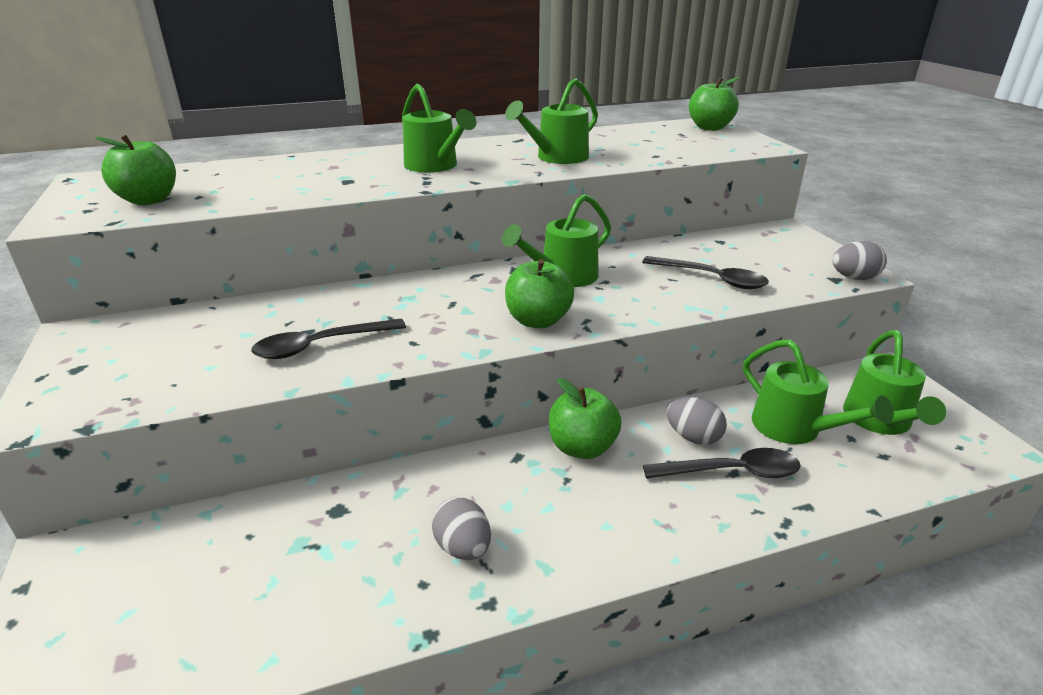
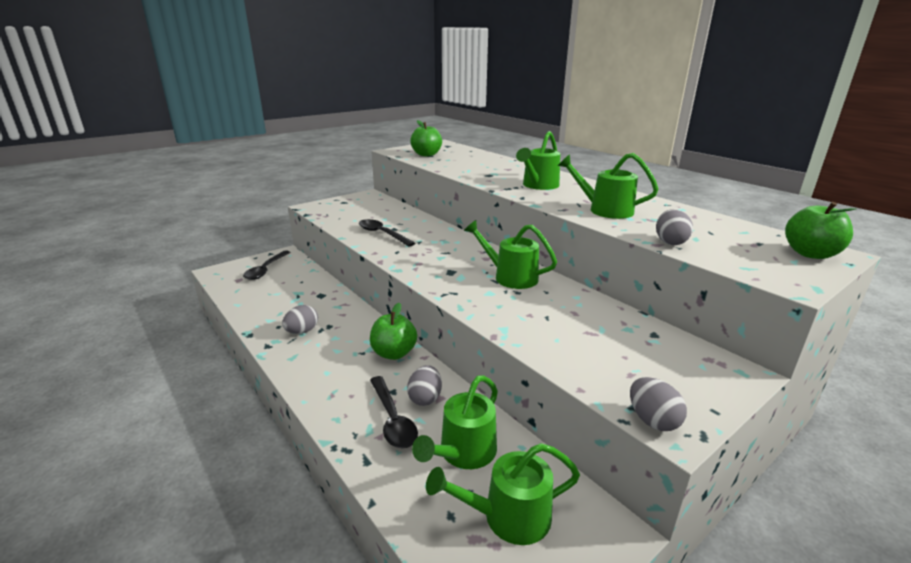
camera: 70 degrees right, 5 degrees down
(538, 321) = (442, 278): green apple -> none
(665, 156) = (670, 242): none -> grey egg
(712, 279) = (564, 335): black spoon -> black spoon (266, 270)

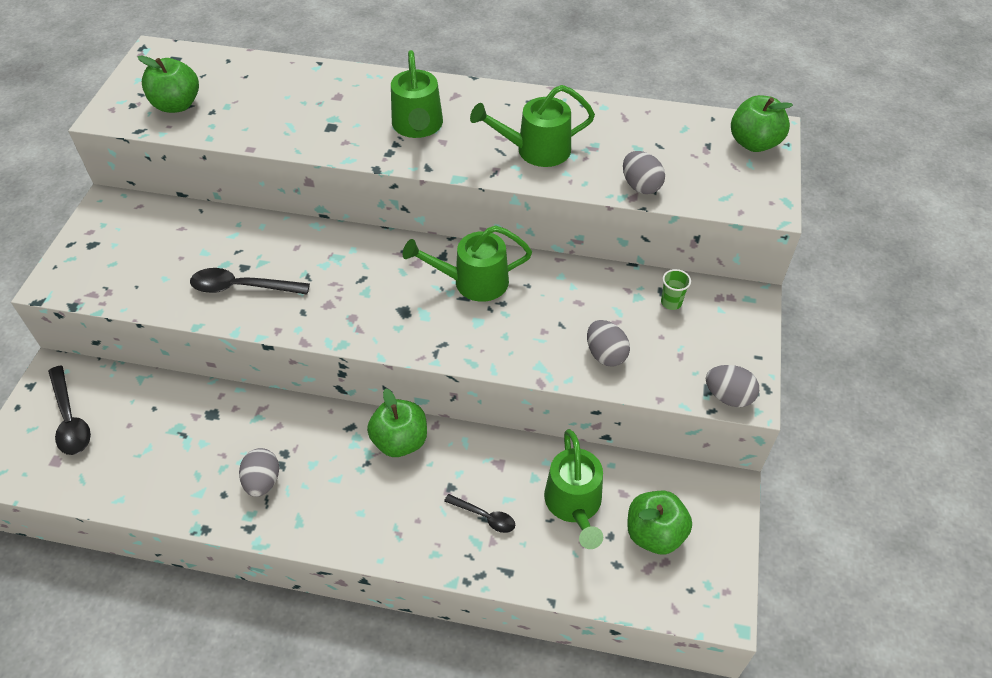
camera: 40 degrees left, 25 degrees up
(393, 419) = (485, 517): black spoon -> black spoon, size x0.60
(425, 398) = (488, 473): grey egg -> grey egg (605, 354)
(508, 517) = (654, 534): green watering can -> green apple
(656, 343) = (671, 302): none -> green cup

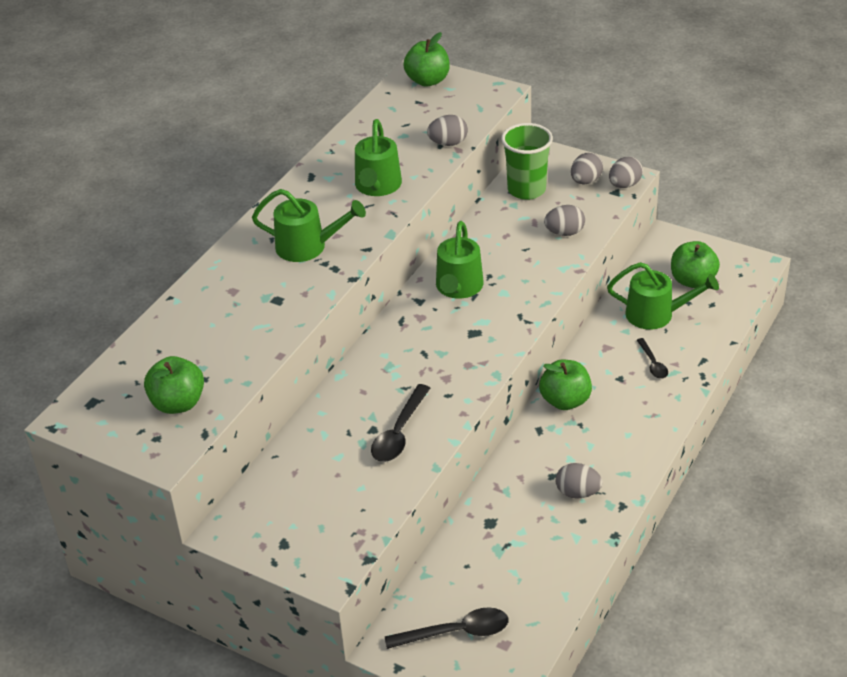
camera: 70 degrees left, 10 degrees down
(485, 517) = (653, 364): black spoon -> black spoon turned 120 degrees clockwise
(671, 302) = (526, 190): green cup -> green cup, size x2.22
(716, 355) = (586, 181): none -> grey egg

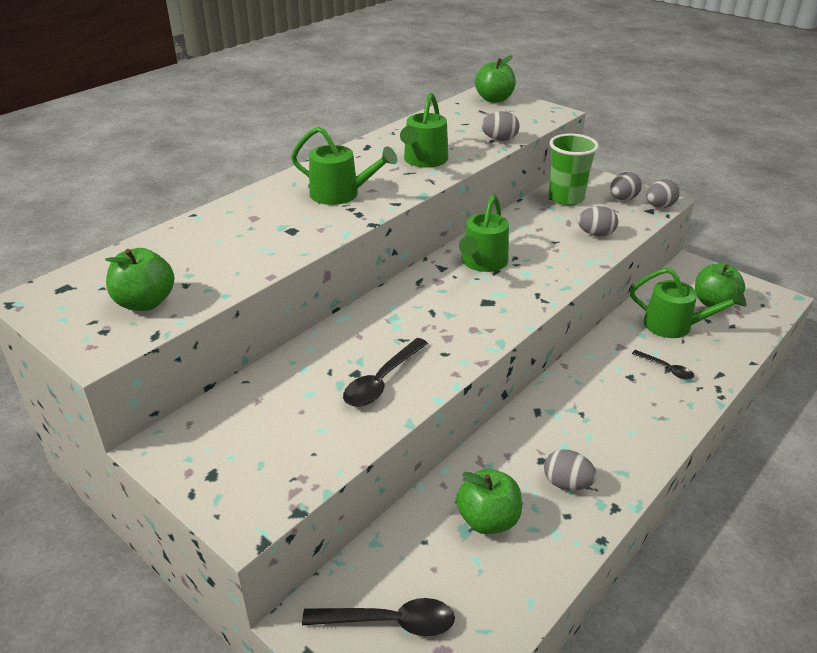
camera: 10 degrees right, 5 degrees down
(565, 401) = (570, 388): green apple -> green apple (488, 520)
(653, 364) = (666, 369): black spoon -> black spoon turned 45 degrees counterclockwise

